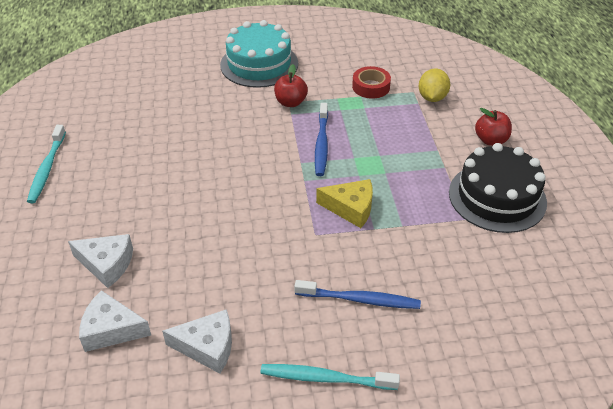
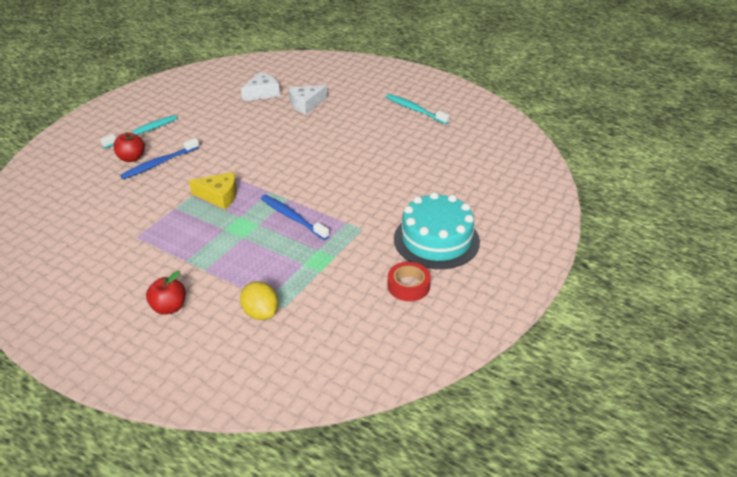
camera: 130 degrees right, 5 degrees down
(207, 346) = (211, 111): white cheese -> none
(290, 102) = (360, 229): red apple -> red apple (131, 158)
(351, 208) = (219, 196): yellow cheese -> yellow cheese turned 135 degrees counterclockwise
(371, 87) = (323, 285): red tape -> red tape (408, 286)
(497, 197) = (125, 264): black cake -> none

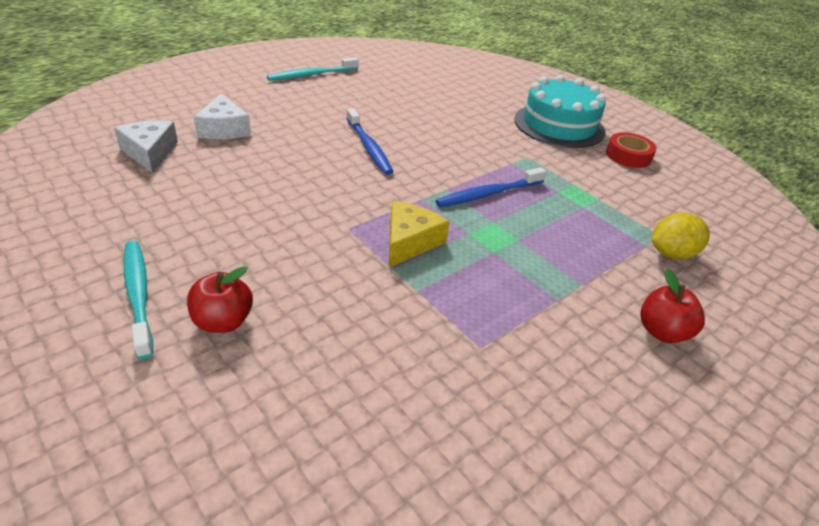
camera: 75 degrees left, 0 degrees up
(159, 163) = (270, 288): blue toothbrush -> blue toothbrush (369, 147)

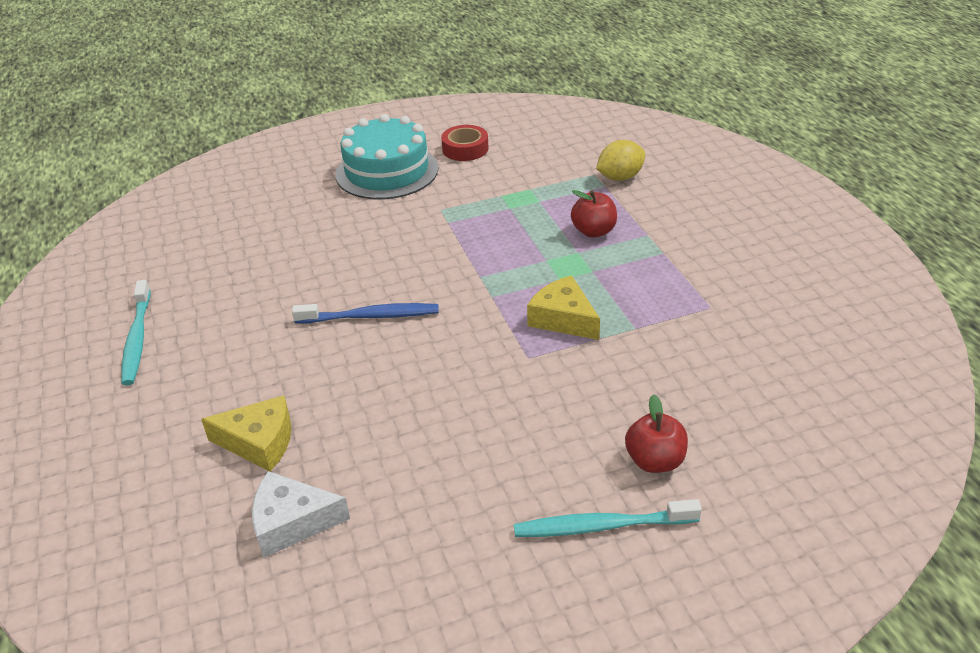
camera: 65 degrees left, 0 degrees up
(224, 129) = (259, 442): white cheese -> yellow cheese
(489, 194) = (499, 251): blue toothbrush -> none
(662, 332) = (708, 214): red apple -> red apple (593, 231)
(671, 254) = (620, 177): yellow lemon -> yellow lemon turned 60 degrees clockwise

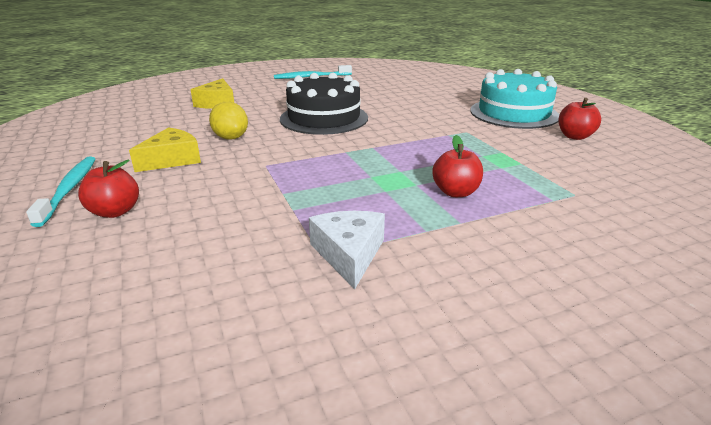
camera: 85 degrees right, 10 degrees down
(292, 522) = (152, 113): white cheese -> white cheese (349, 254)
(370, 316) = (324, 118): blue toothbrush -> black cake
(465, 149) = (575, 136): red tape -> red apple
(563, 319) = (312, 177): yellow cheese -> yellow cheese (172, 159)
(620, 177) = (579, 209): yellow lemon -> yellow lemon (231, 138)

